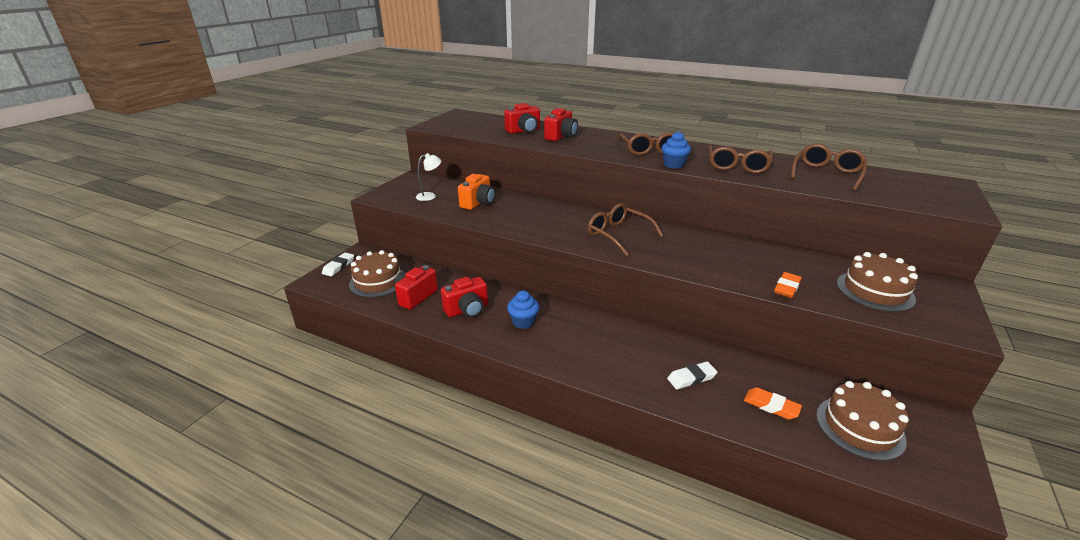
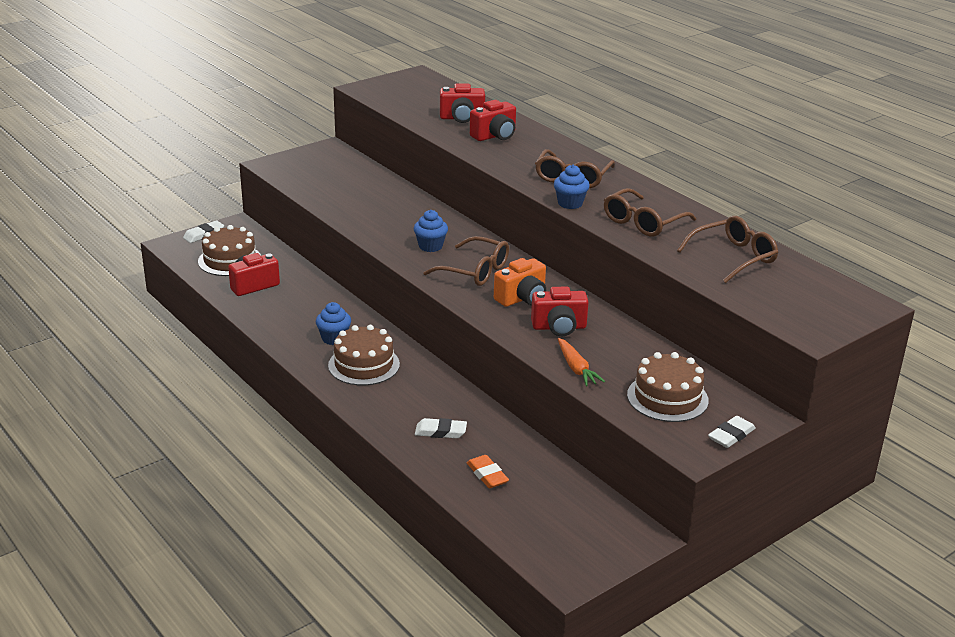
camera: 25 degrees right, 0 degrees up
(430, 196) = (324, 176): white lamp -> none
(467, 310) = (291, 312): red camera -> red camera (559, 327)
(478, 203) = (367, 197): orange camera -> orange camera (522, 298)
(565, 225) = (430, 246): none -> blue cupcake
(618, 235) = (475, 271): brown glasses -> brown glasses turned 135 degrees clockwise
(787, 288) = (576, 368): orange eraser -> orange carrot
(859, 427) = (548, 515): brown cake -> brown cake (364, 365)
(957, 307) = (731, 435): none -> white eraser

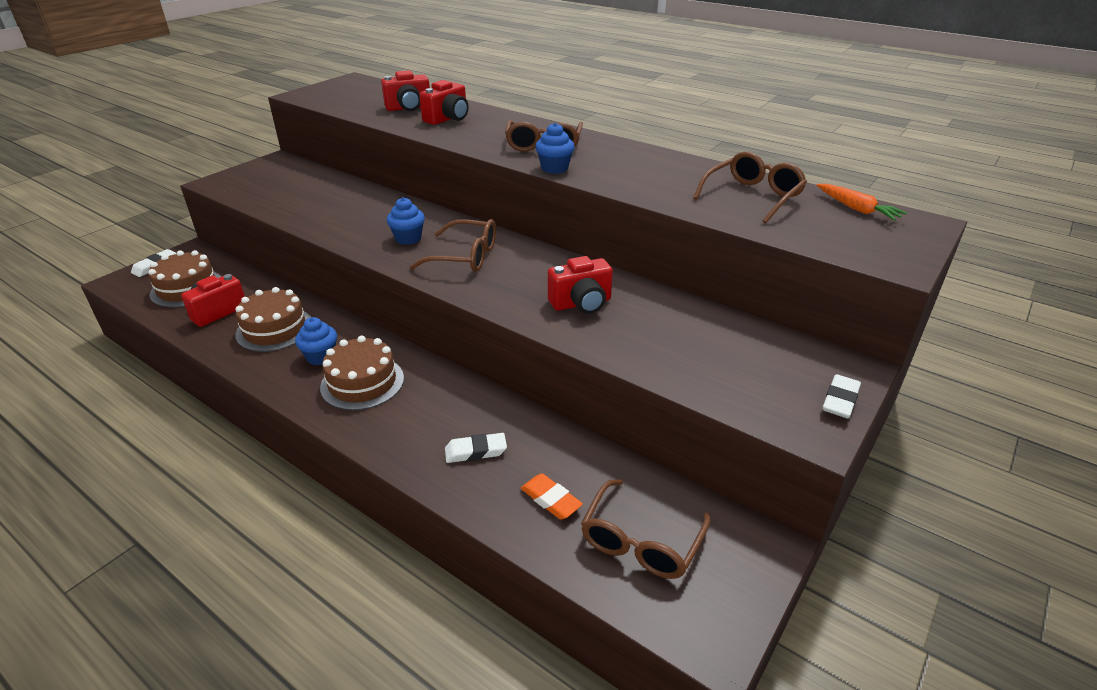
camera: 15 degrees left, 5 degrees up
(522, 298) = (527, 278): orange camera -> none
(576, 368) = (624, 349): orange carrot -> orange carrot (857, 209)
(643, 222) = (639, 176): brown glasses -> brown glasses (641, 541)
(667, 398) = (742, 366): brown cake -> brown cake (274, 329)

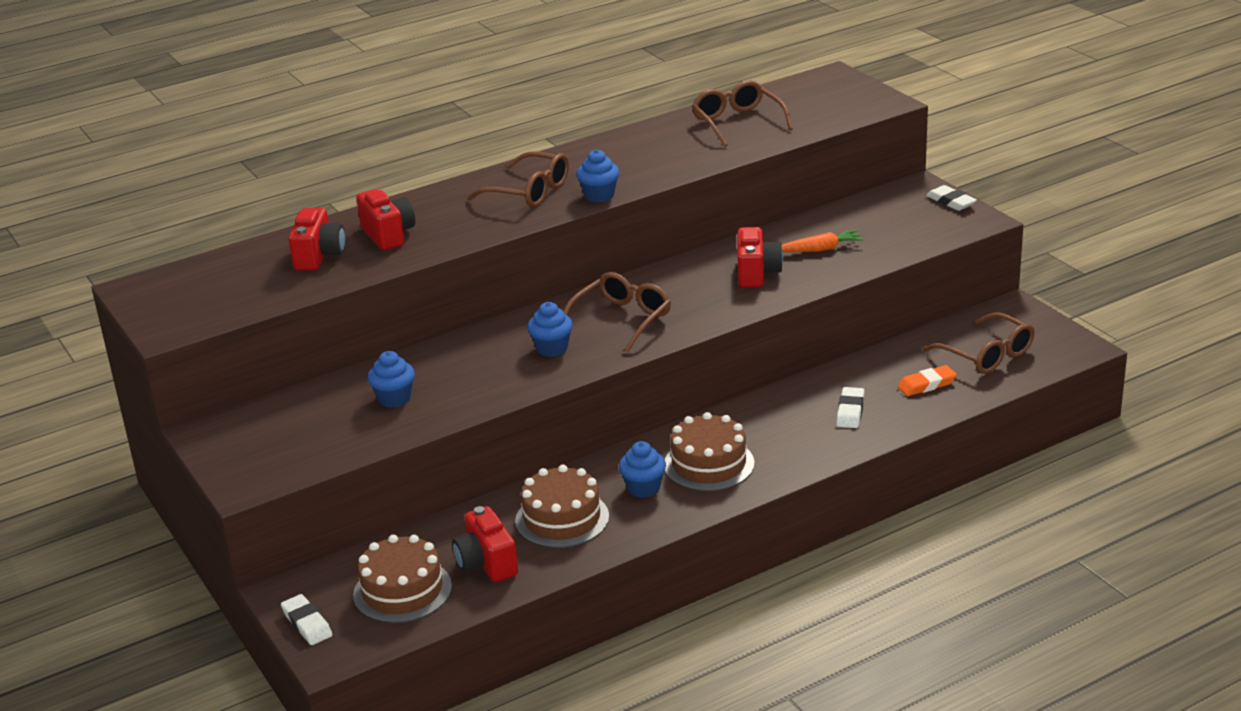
camera: 65 degrees left, 5 degrees down
(323, 201) = (394, 398): none -> blue cupcake
(857, 209) = (792, 90): orange carrot -> orange carrot (820, 249)

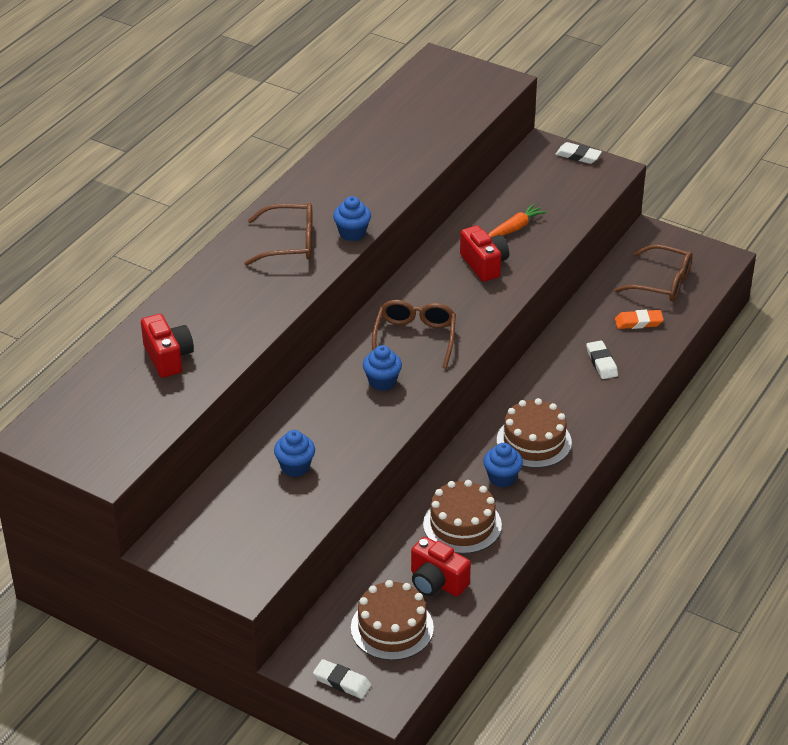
camera: 30 degrees left, 10 degrees up
(388, 235) = (208, 319): red camera -> none
(737, 122) = (401, 128): brown glasses -> none
(926, 385) = (638, 322): orange eraser -> orange eraser turned 45 degrees clockwise

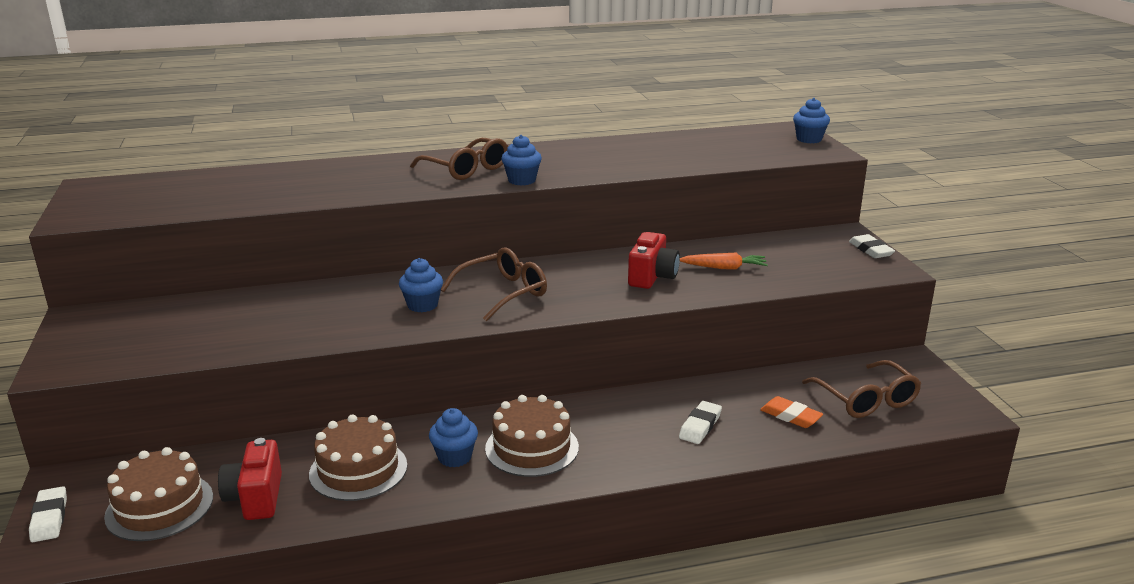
camera: 45 degrees right, 15 degrees down
(168, 357) = (252, 187): red camera -> none
(295, 467) = (253, 320): blue cupcake -> blue cupcake (809, 139)

